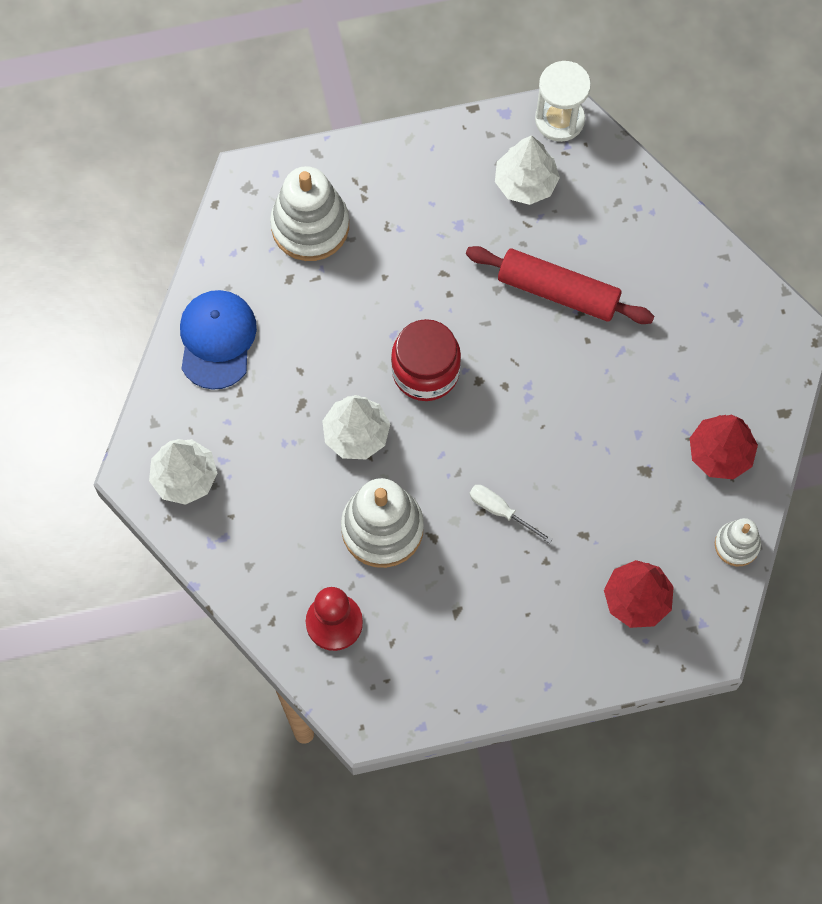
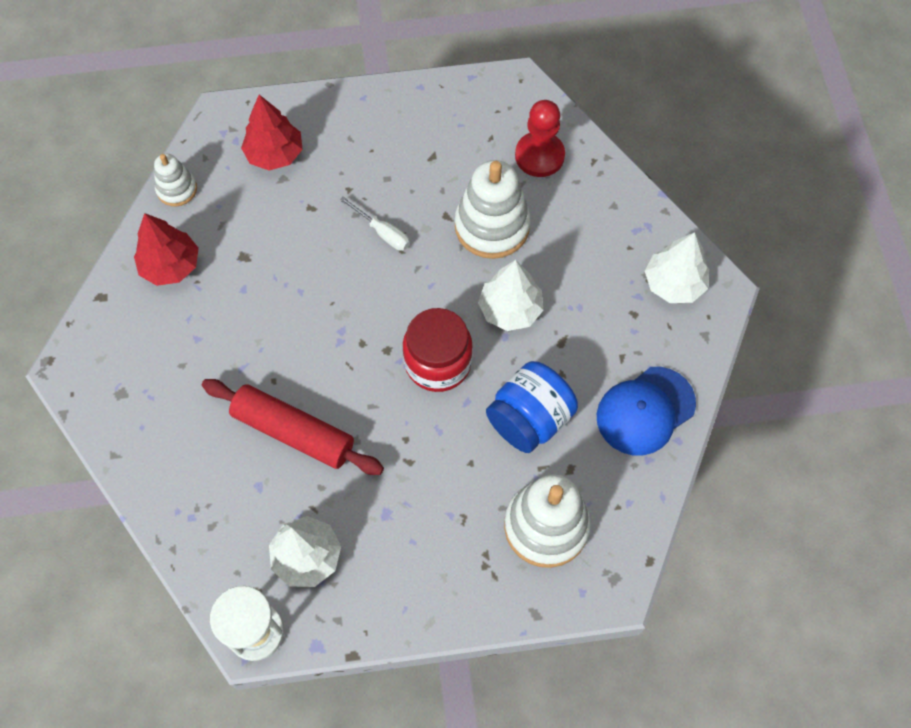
camera: 175 degrees left, 5 degrees down
(217, 340) = (645, 411): blue cap -> blue cap turned 45 degrees clockwise
(330, 322) = (529, 419): none -> blue jar

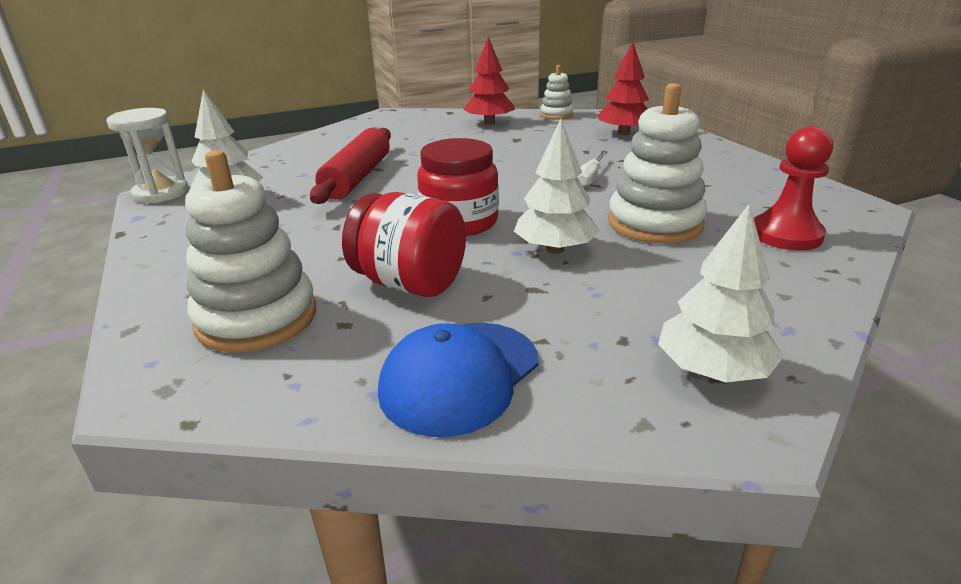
camera: 75 degrees right, 35 degrees down
(529, 419) = (410, 283): blue jar -> red jar
(645, 411) = (460, 376): blue cap -> blue cap turned 90 degrees counterclockwise

